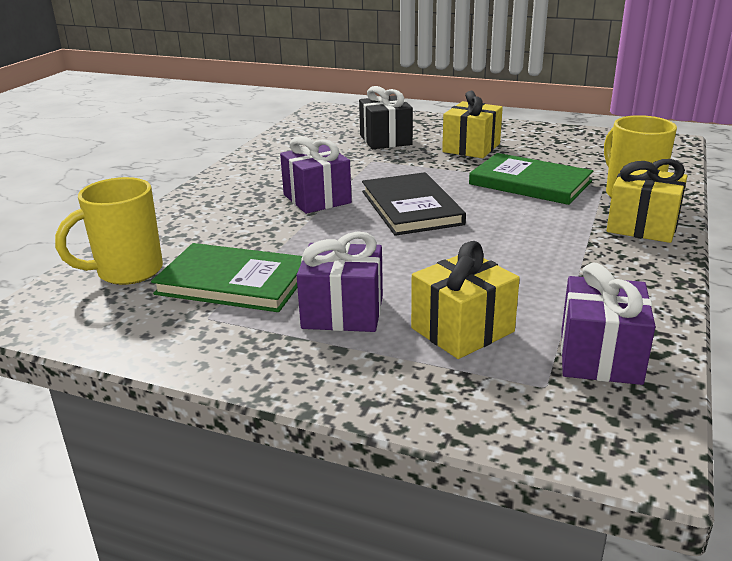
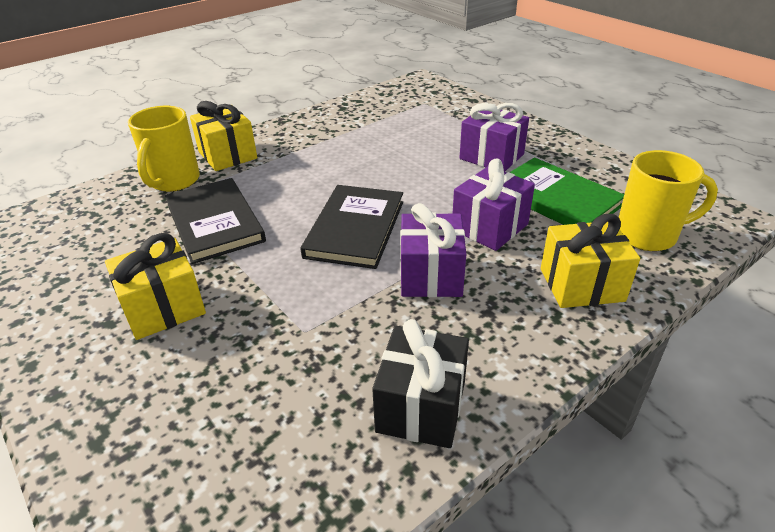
camera: 150 degrees left, 10 degrees up
(385, 140) = (226, 385): black gift -> black gift (421, 406)
(462, 330) = (433, 130): yellow gift -> yellow gift (581, 285)
(530, 183) = (215, 222): green book -> black book
(600, 357) = (384, 105): purple gift -> purple gift (490, 227)

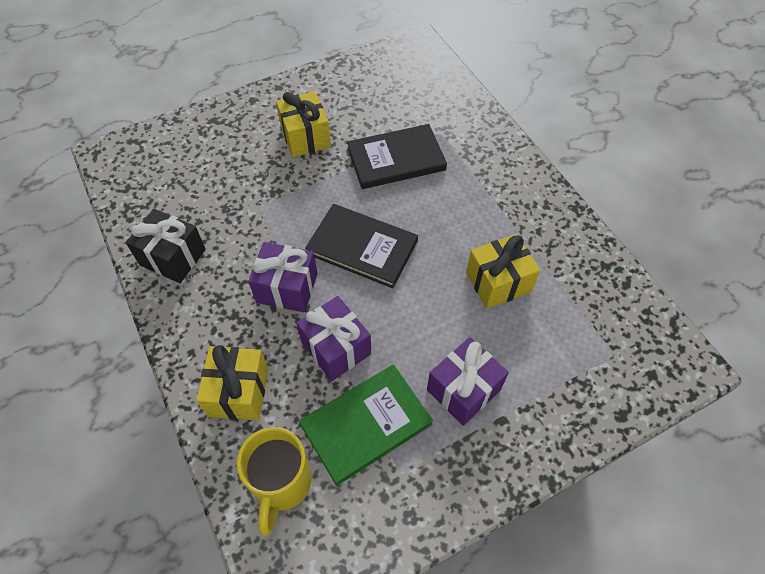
camera: 100 degrees right, 20 degrees up
(174, 181) = (465, 132): yellow mug -> none
(227, 155) = (506, 165): yellow gift -> yellow gift (498, 282)

